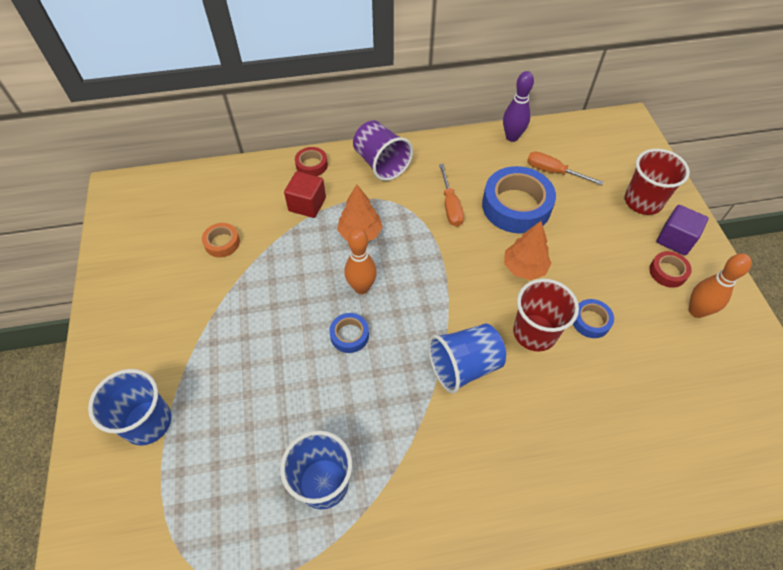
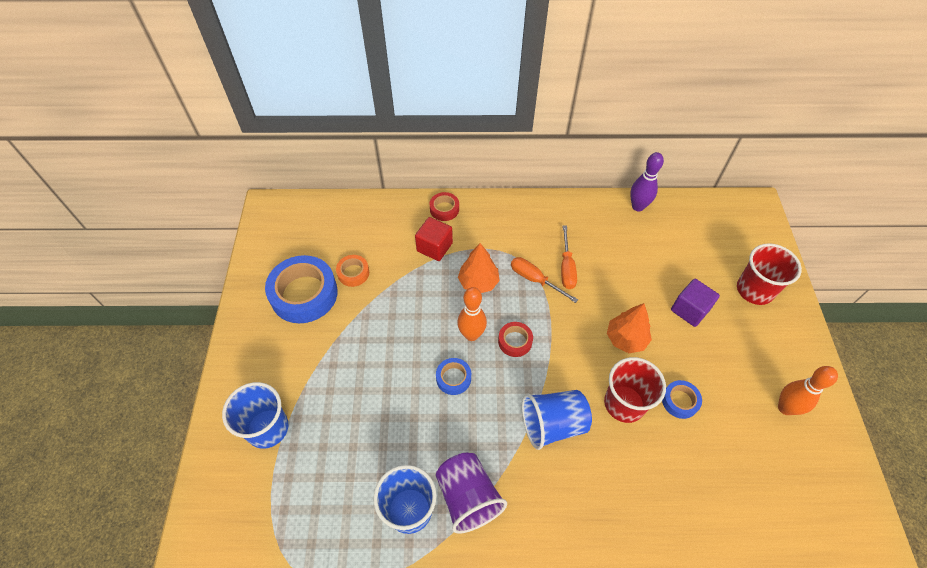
camera: 10 degrees right, 0 degrees up
(381, 163) = (508, 216): purple cup -> purple cup (468, 497)
(516, 206) = (629, 277): blue tape -> blue tape (304, 294)
(553, 172) = (672, 247): orange screwdriver -> orange screwdriver (535, 280)
(667, 272) = (765, 365): red tape -> red tape (515, 341)
(675, 239) = (779, 333): purple cube -> purple cube (690, 310)

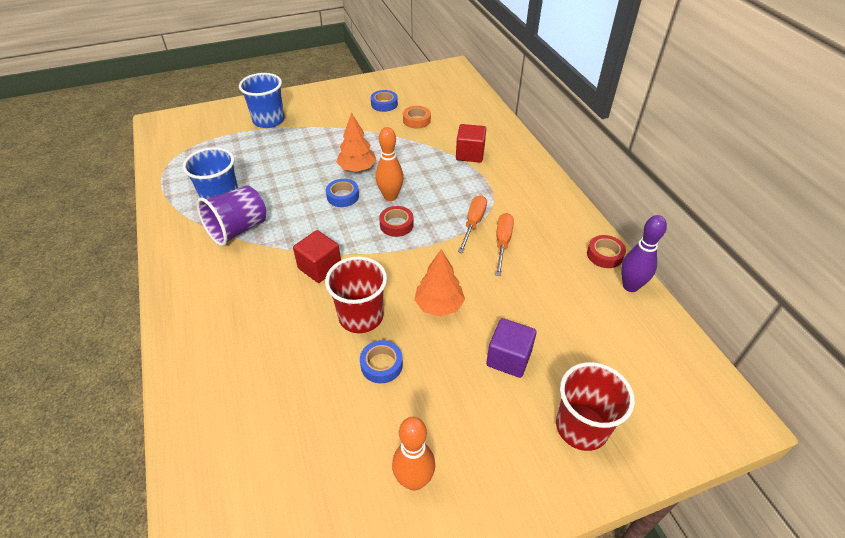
camera: 70 degrees right, 10 degrees down
(304, 294) = (384, 104): blue tape -> blue tape, size x0.49
(444, 209) = (516, 149): red tape -> red tape (604, 255)
(478, 282) = (448, 188): orange tree -> orange tree (357, 168)
(552, 424) = (320, 267): blue cup -> red cube
(566, 267) = (502, 243): orange screwdriver -> orange screwdriver turned 120 degrees clockwise

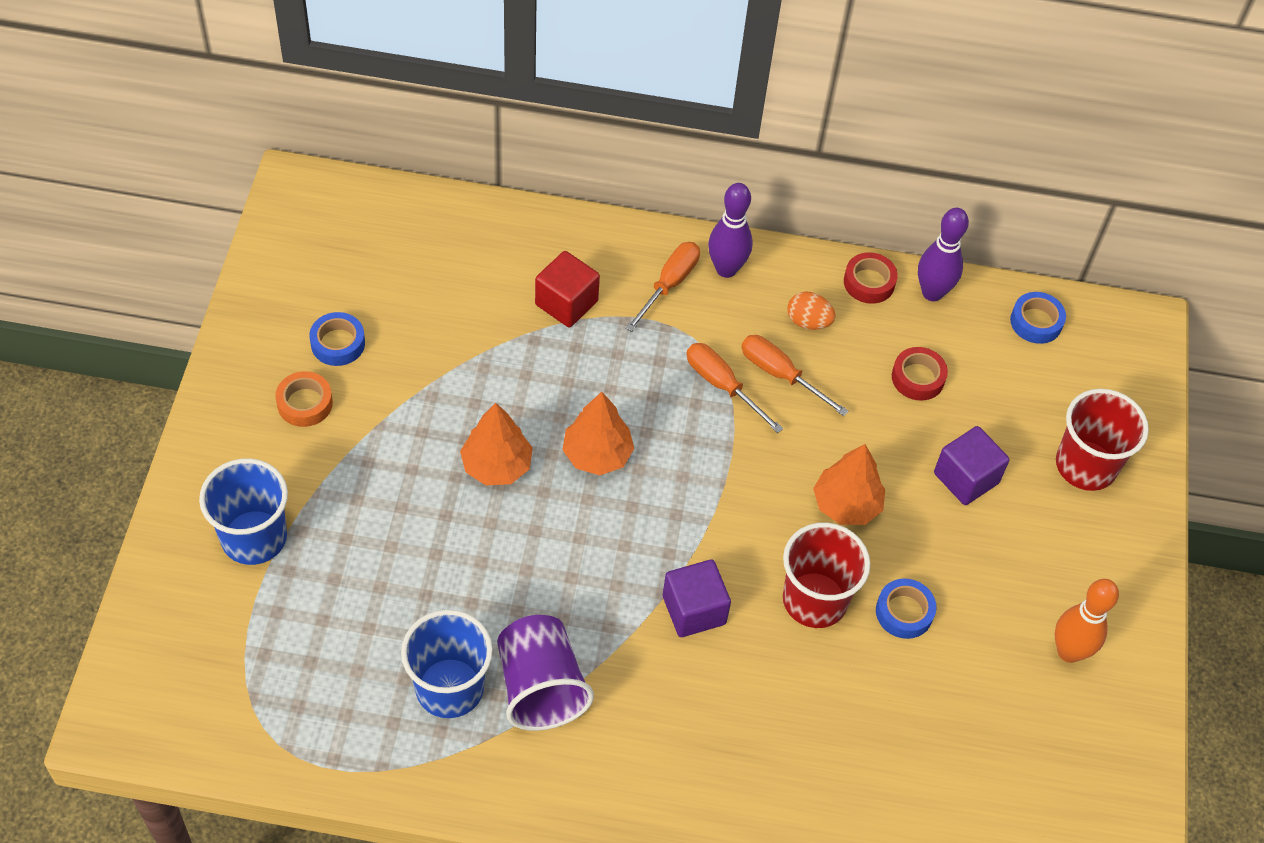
camera: 65 degrees left, 10 degrees up
(320, 267) = (694, 610): red cube -> purple cube
(343, 196) = (554, 515): blue tape -> blue tape (1036, 322)
(390, 196) = (597, 454): orange bowling pin -> orange tree
(396, 224) = (665, 477): red tape -> red tape (918, 378)
(416, 120) = (423, 323): orange tape -> orange tape (305, 403)
(516, 181) = (669, 284): none -> orange screwdriver
(549, 197) = (726, 269): none -> purple bowling pin
(549, 240) = (808, 322): none -> orange egg

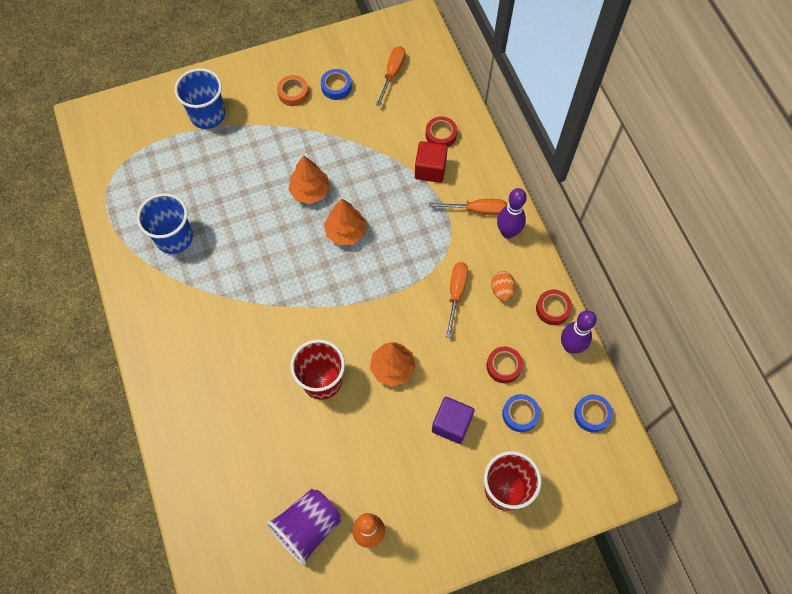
camera: 65 degrees right, 10 degrees up
(519, 261) = (441, 135): none -> red tape
(540, 687) = (196, 276): purple cup -> purple cup (307, 527)
(694, 610) = (280, 324): purple cube -> none
(722, 386) = (429, 269): orange screwdriver -> orange screwdriver (392, 74)
(904, 612) = (342, 430): blue tape -> blue tape (520, 414)

